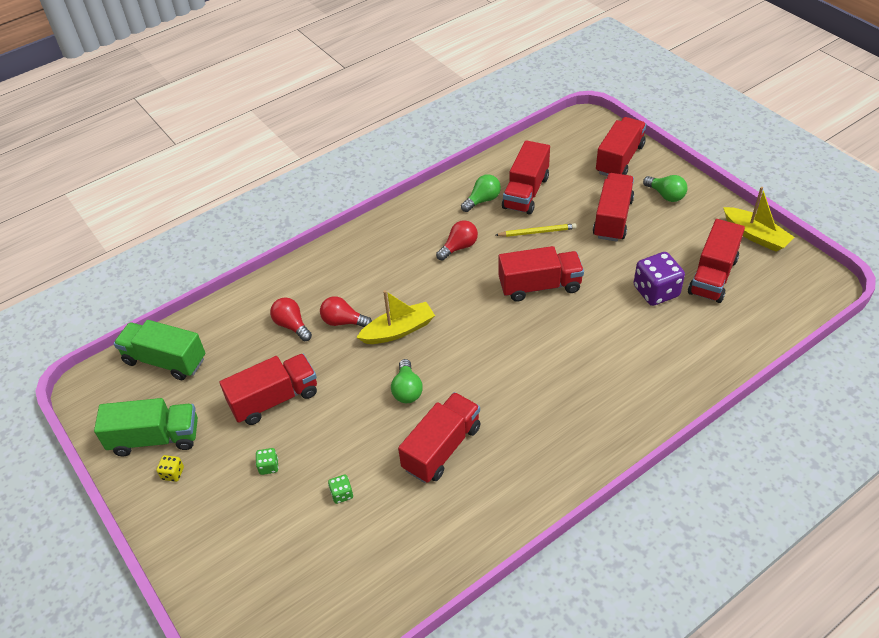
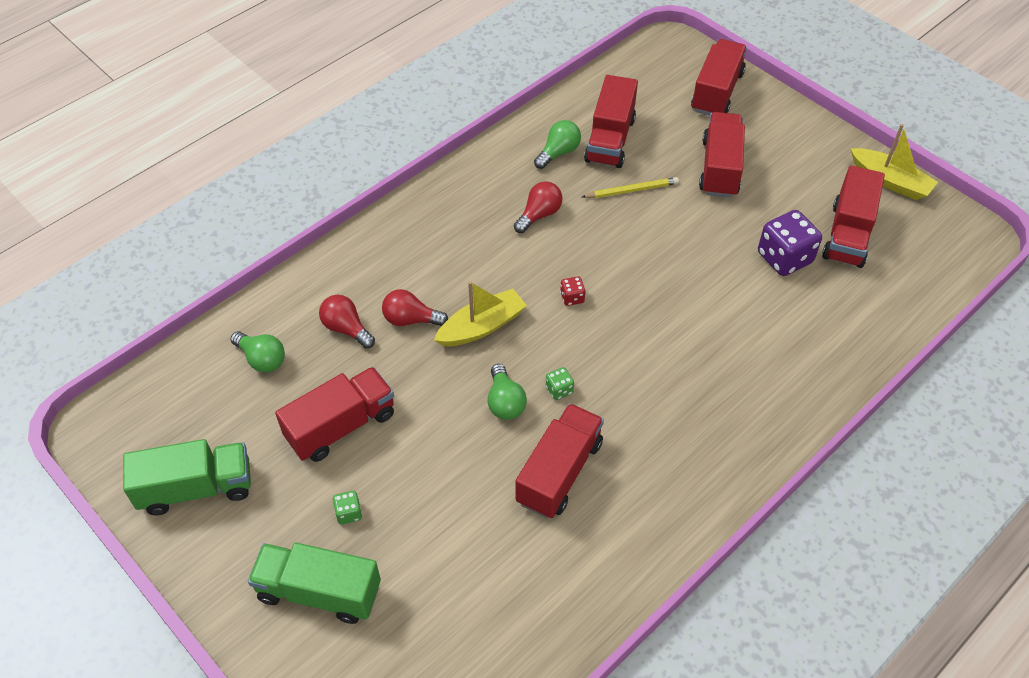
camera: 10 degrees left, 5 degrees up
(165, 360) = (190, 385): green truck -> green truck (319, 592)
(173, 473) = (227, 532): yellow dice -> none
(342, 494) = (446, 540): green dice -> green dice (559, 390)
(475, 312) = (572, 298): none -> red dice
(540, 286) = (645, 259): red truck -> none
(666, 195) = (778, 135): green light bulb -> green light bulb (262, 359)

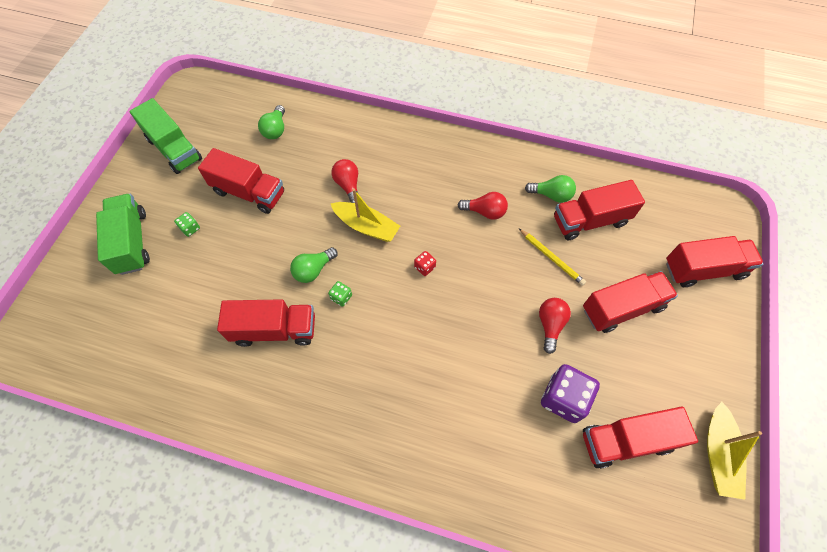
camera: 60 degrees right, 10 degrees up
(346, 329) = (321, 157): red light bulb -> red light bulb (550, 325)

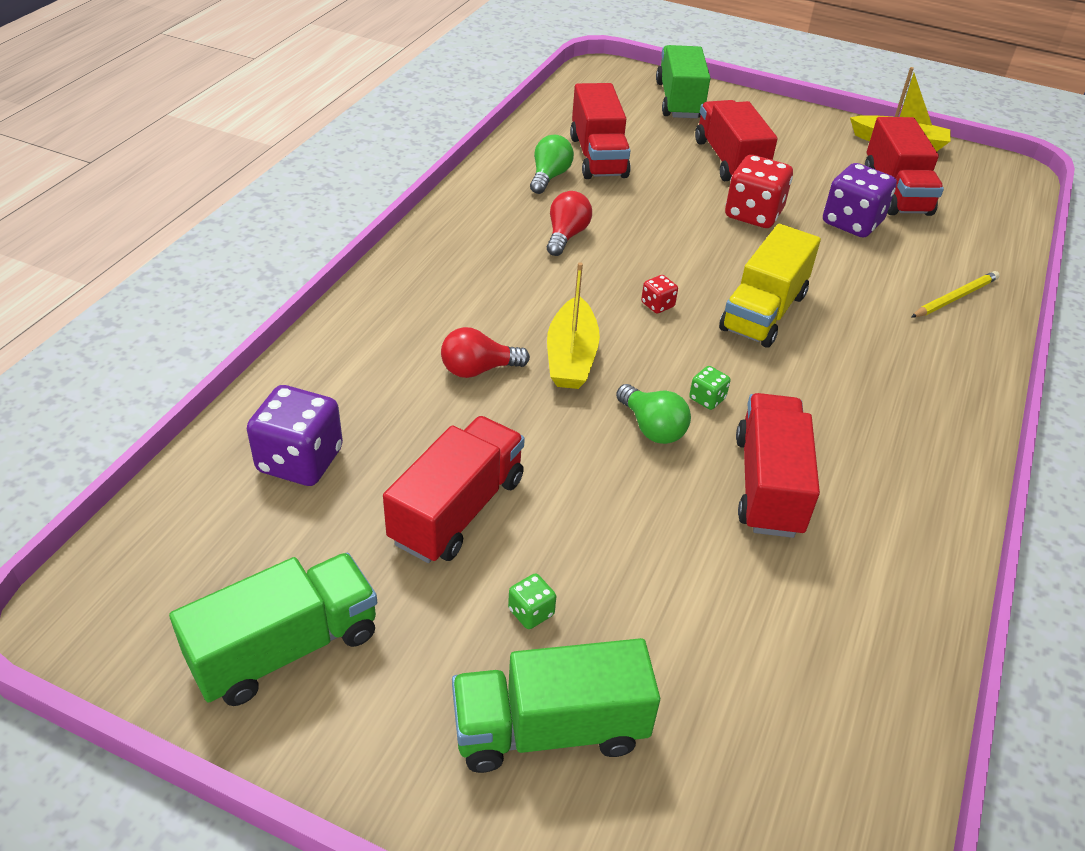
camera: 85 degrees left, 20 degrees down
(275, 130) = (300, 460): green light bulb -> purple dice
(366, 226) = (571, 357): yellow boat -> yellow boat turned 150 degrees clockwise
(432, 330) = (763, 312): none -> yellow truck
(550, 325) = (753, 214): red light bulb -> red dice
(551, 258) = (652, 195): yellow pencil -> yellow pencil (954, 297)
(703, 269) = (679, 101): red truck -> green truck

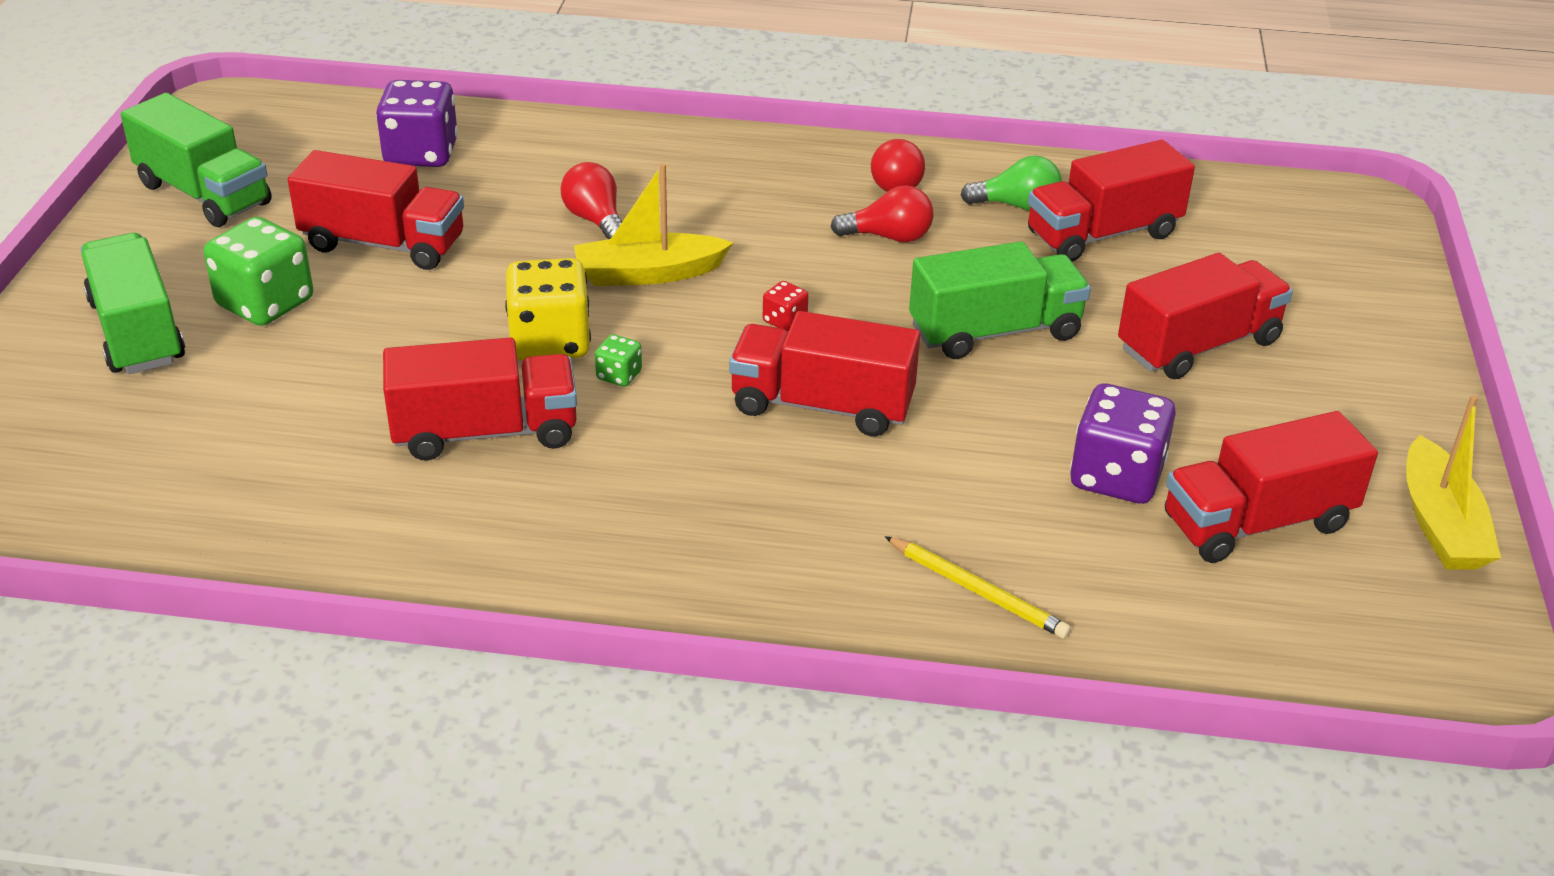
camera: 75 degrees right, 5 degrees down
(494, 215) = (895, 182): none -> red light bulb
(531, 612) = (265, 303): green dice -> green dice, size x2.15
(652, 428) = (550, 342): green light bulb -> yellow dice
(679, 101) = (1341, 283): green truck -> green truck (995, 332)
(753, 214) = (1062, 379): red dice -> none
(763, 312) = (822, 405): yellow truck -> red truck

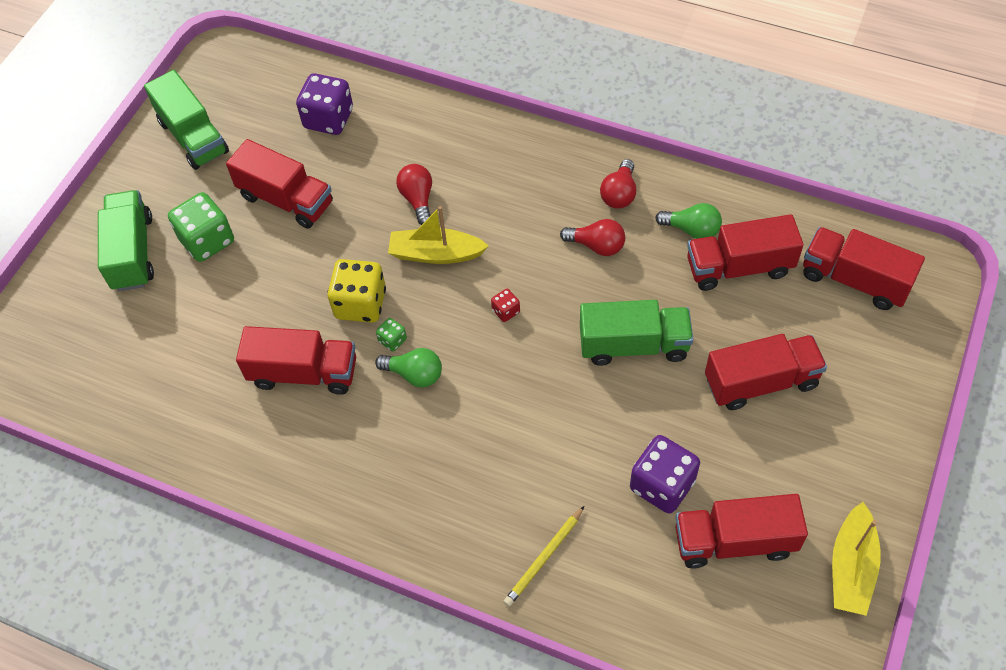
camera: 20 degrees right, 20 degrees up
(671, 409) = (414, 374): none -> green light bulb
(822, 405) = (504, 389): red truck -> red truck (854, 280)
(977, 590) = (544, 558): yellow pencil -> yellow pencil turned 75 degrees clockwise

